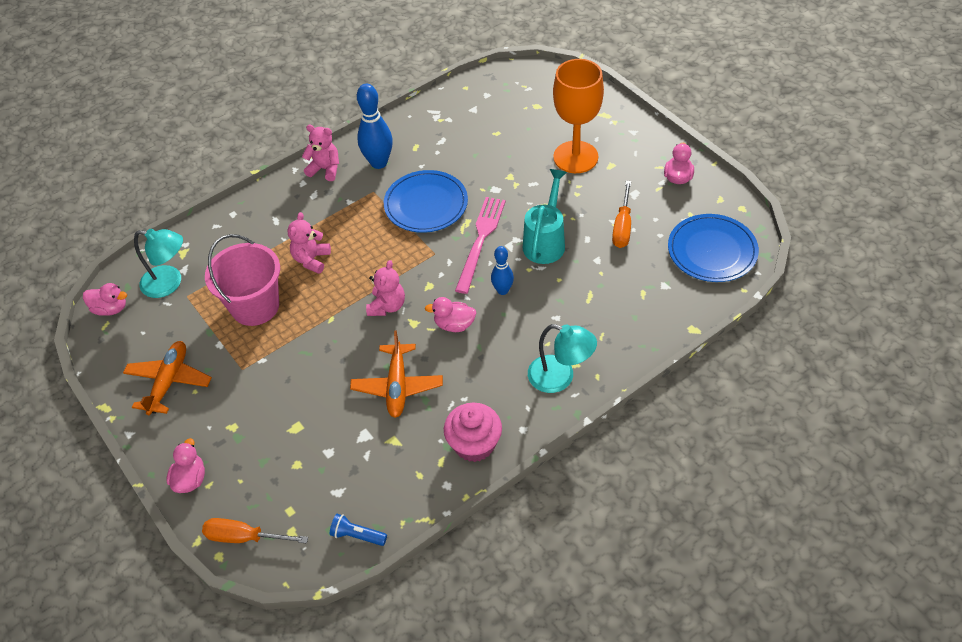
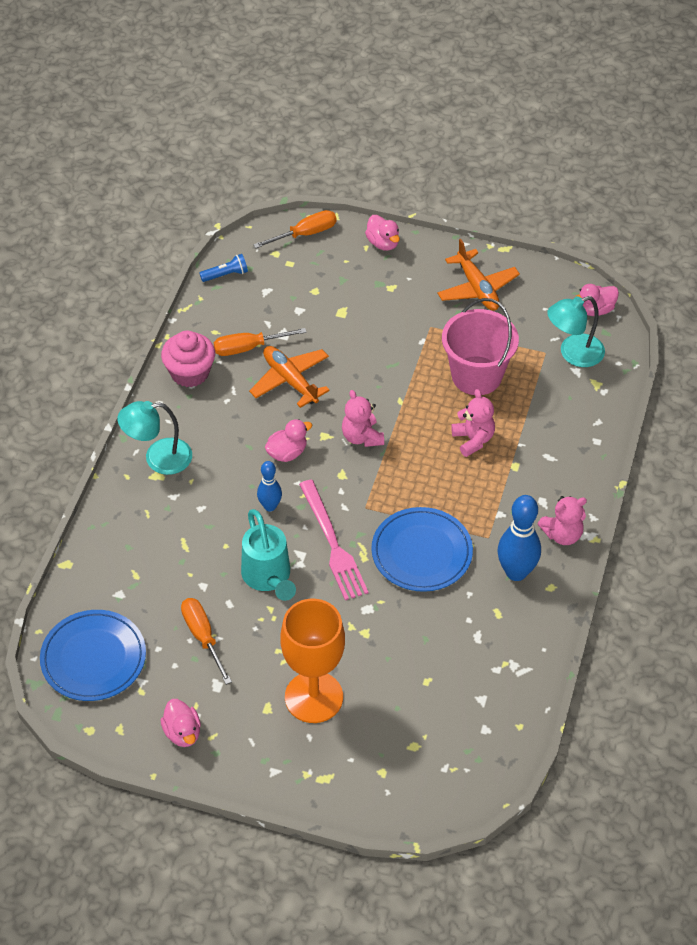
camera: 140 degrees right, 0 degrees up
(404, 439) = (248, 348): none -> orange screwdriver

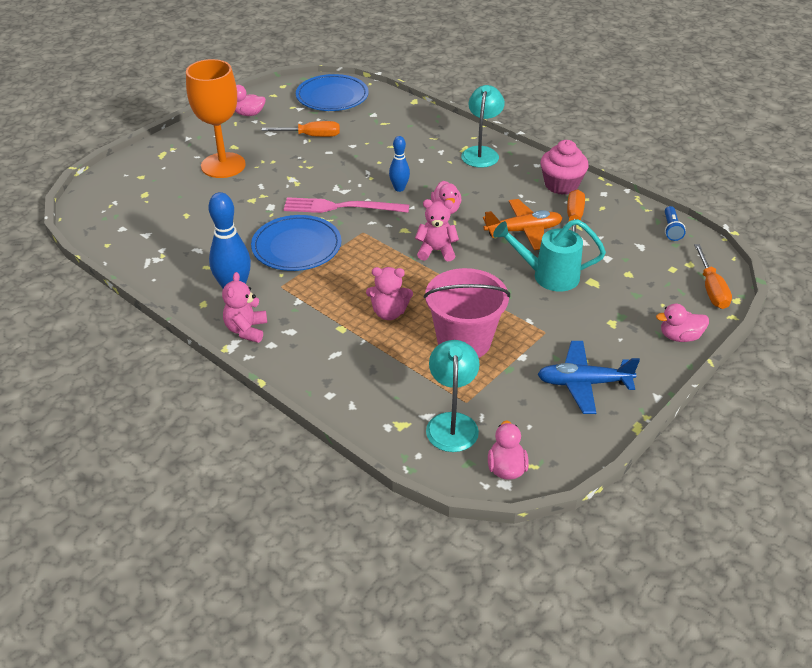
camera: 115 degrees right, 10 degrees down
(268, 577) = (336, 172): turquoise watering can -> turquoise watering can (548, 276)
(477, 288) = (583, 383): orange plane -> blue plane

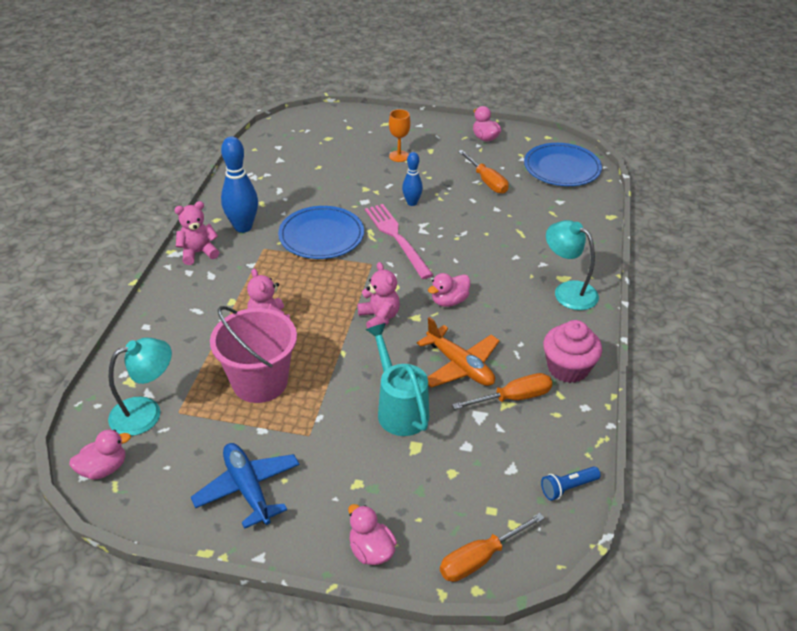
camera: 60 degrees right, 0 degrees up
(223, 165) = (399, 156): orange goblet -> orange goblet, size x0.48
(399, 188) = (455, 260): blue bowling pin -> blue bowling pin (412, 203)
(481, 153) = (568, 291): turquoise lamp -> turquoise lamp turned 120 degrees counterclockwise

